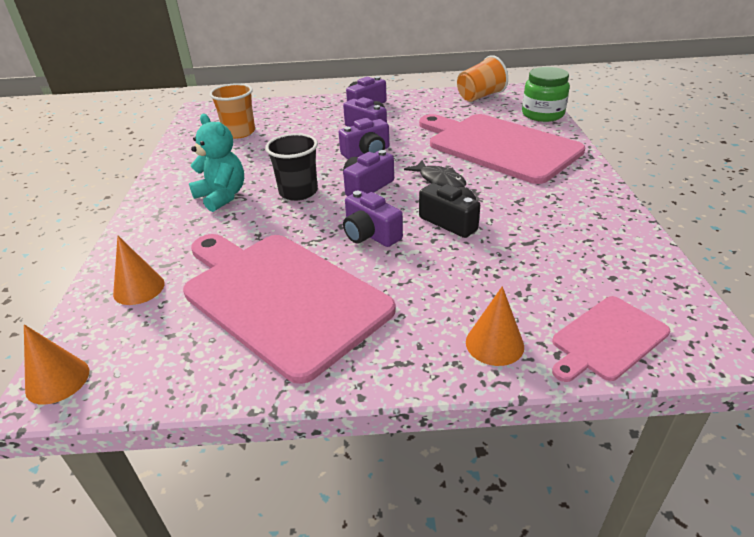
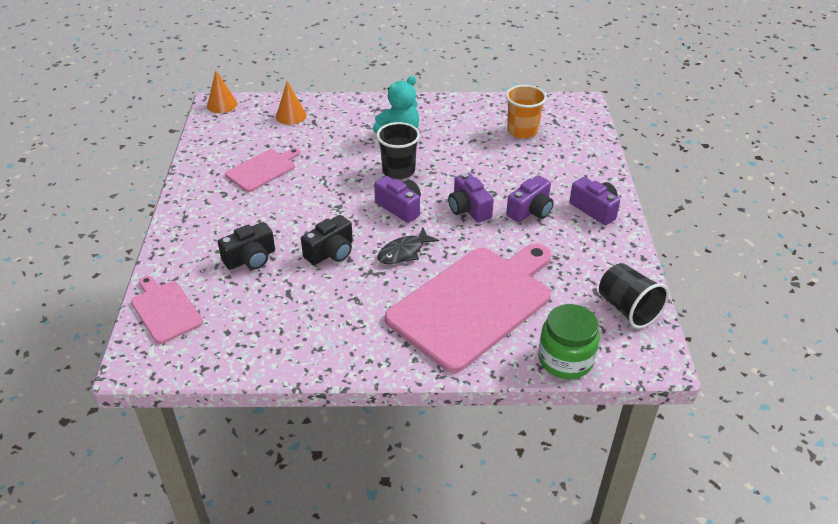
camera: 90 degrees right, 5 degrees up
(280, 297) = (263, 169): pink cutting board -> pink cutting board, size x0.49
(370, 234) = (324, 208): purple camera -> none
(479, 279) = (250, 258): none -> black camera
(480, 96) = (627, 309): orange cup -> black cup
(494, 344) = (183, 257): orange cone -> none

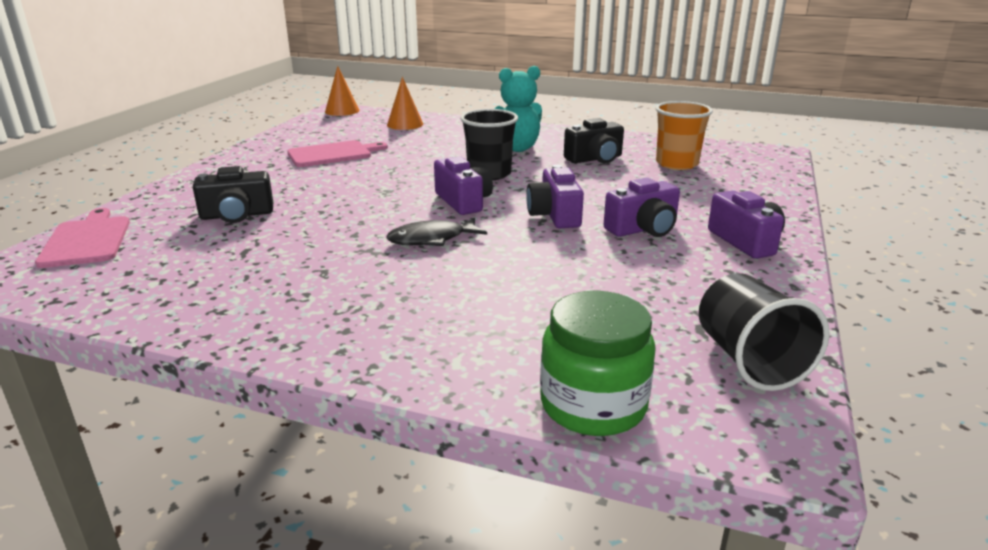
camera: 20 degrees right, 15 degrees down
(331, 252) = (338, 225): black camera -> black camera (595, 159)
(474, 304) = (487, 306): pink cutting board -> none

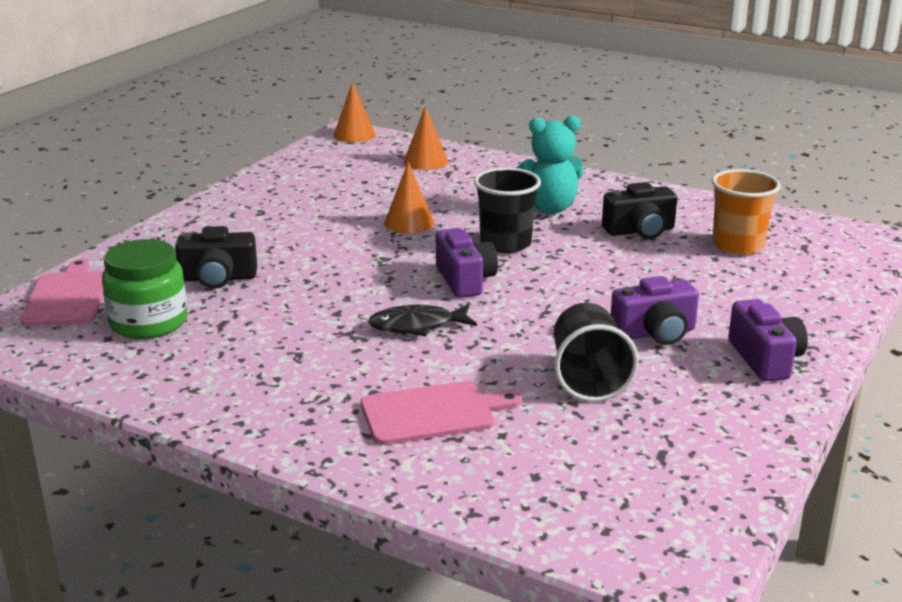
camera: 10 degrees right, 0 degrees up
(333, 154) = (332, 201): pink cutting board -> pink cutting board (433, 413)
(402, 164) = (409, 222): none -> orange cone
(554, 215) = (561, 306): purple camera -> none
(593, 405) = (521, 518): green jar -> green jar (149, 322)
(749, 361) = (694, 492): black cup -> black cup (588, 378)

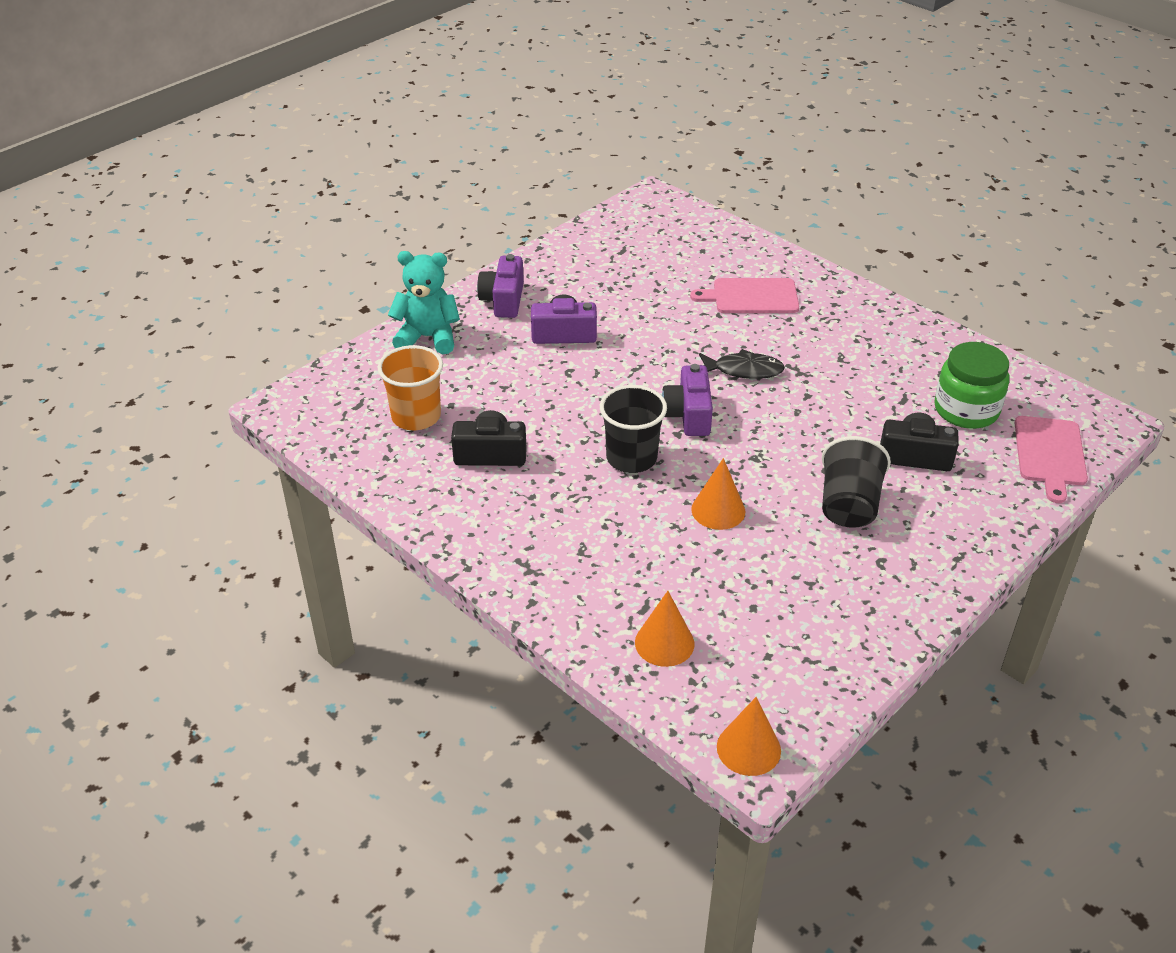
camera: 165 degrees left, 15 degrees up
(548, 208) = (560, 508): turquoise teddy bear -> turquoise teddy bear (428, 337)
(588, 378) = (636, 305): black cup -> black cup (848, 505)

